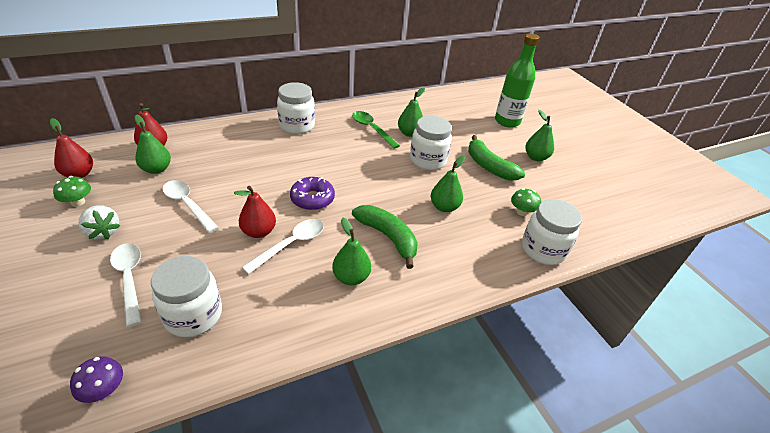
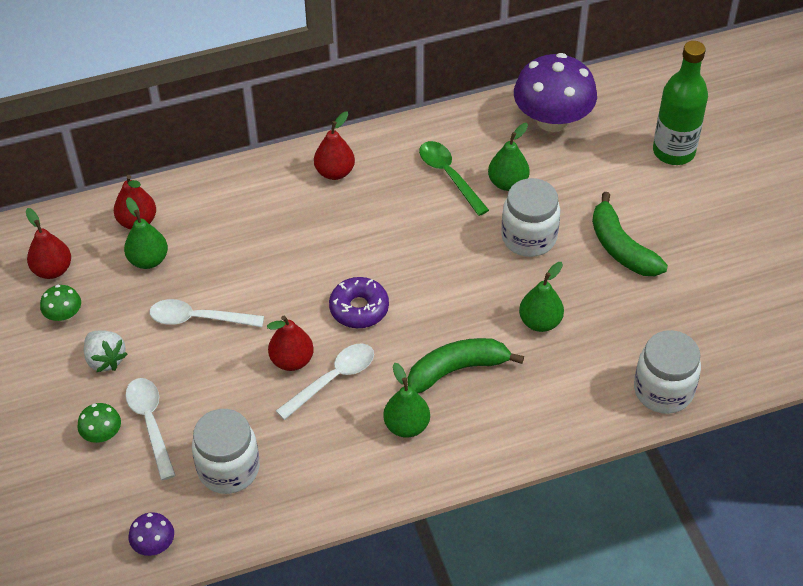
camera: 10 degrees right, 10 degrees up
(187, 205) = (198, 319): white spoon -> white spoon turned 45 degrees counterclockwise
(297, 126) = (335, 172): white jar -> red pear
(388, 237) = (457, 369): green banana -> green banana turned 75 degrees counterclockwise
(432, 106) = (552, 120): none -> purple mushroom
(522, 212) = (650, 330): green mushroom -> green mushroom (102, 434)
(535, 157) = (700, 228): green pear -> none

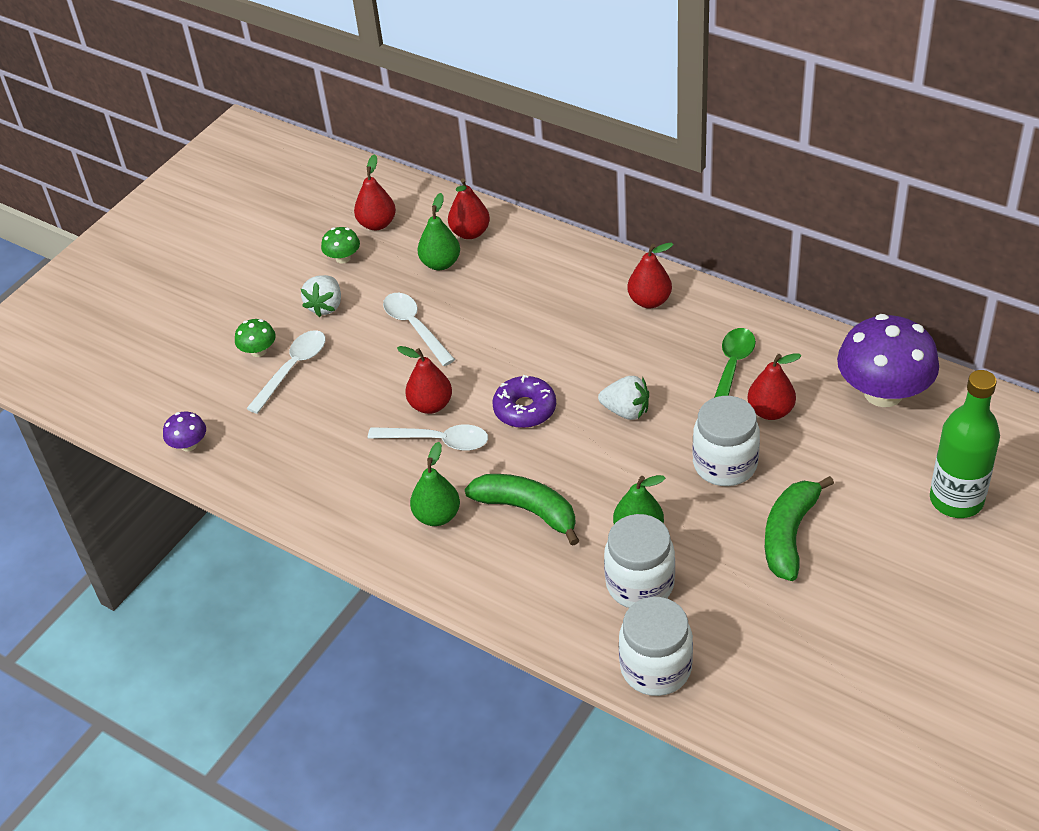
camera: 55 degrees right, 5 degrees down
(228, 469) = (293, 439): white jar -> white jar (640, 584)
(424, 255) = (626, 411): none -> white strawberry
(508, 183) = (770, 411): green pear -> red pear

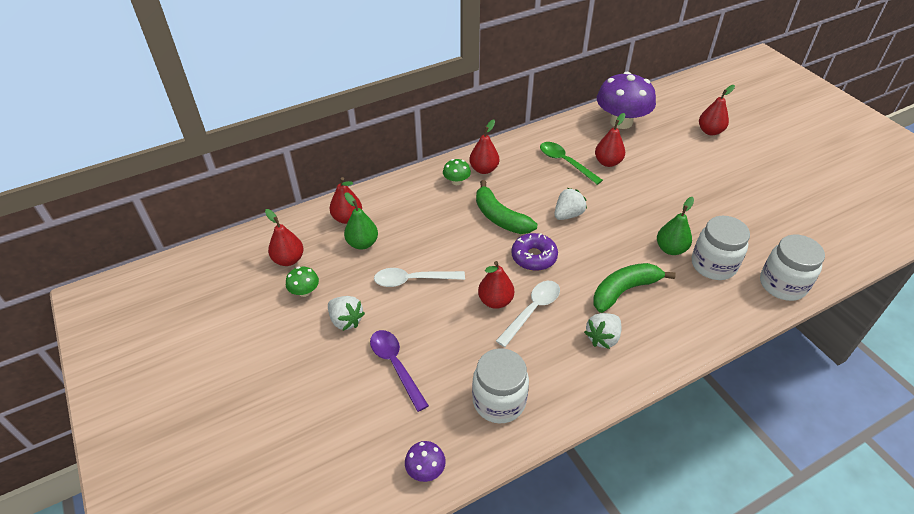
camera: 65 degrees left, 0 degrees up
(258, 351) = (357, 380): green mushroom -> green mushroom (456, 181)
(293, 369) = (395, 365): white spoon -> purple spoon
(437, 516) = (602, 338): green pear -> white strawberry
(725, 464) = (637, 194): white jar -> white jar (499, 401)
(789, 535) = (704, 193): green banana -> green banana (500, 217)
(956, 500) = (710, 131): green bottle -> red pear

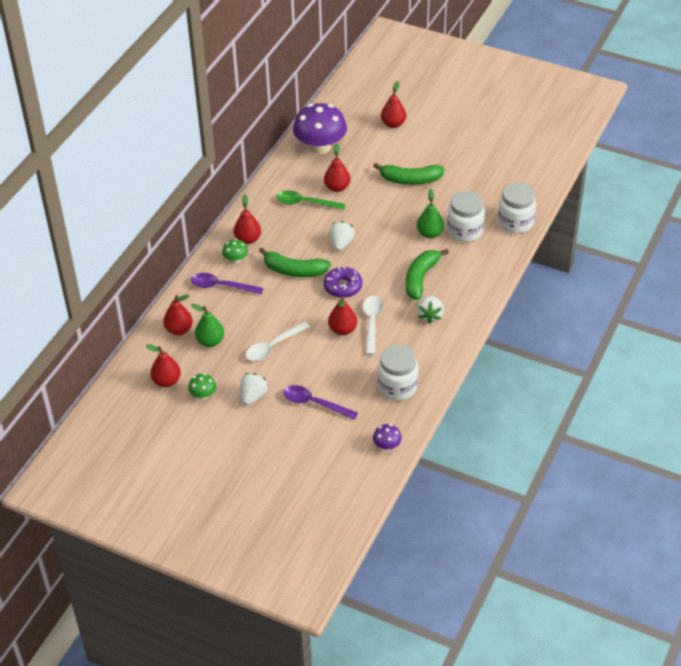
camera: 35 degrees left, 0 degrees up
(346, 320) = (253, 396): white strawberry -> white strawberry turned 75 degrees counterclockwise
(421, 199) = (221, 286): none -> purple spoon
(689, 187) = (410, 180): none -> green banana

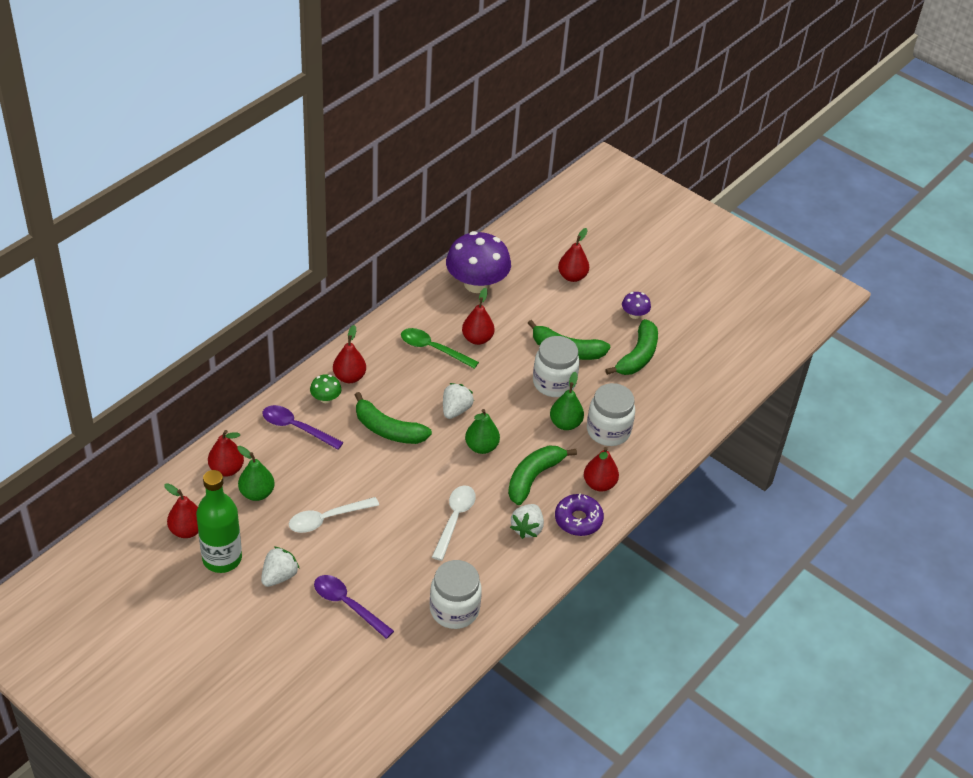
camera: 10 degrees right, 0 degrees up
(203, 395) = (222, 558): green mushroom -> green bottle
(342, 330) = (416, 519): red pear -> red pear (599, 484)
(343, 287) = (437, 464): purple donut -> purple donut (578, 520)
(372, 266) = (481, 447): none -> green pear
(387, 446) = (413, 683): purple mushroom -> purple mushroom (634, 314)
(466, 171) = (637, 356): none -> green banana
(515, 222) = (673, 435): white jar -> white jar (554, 383)

